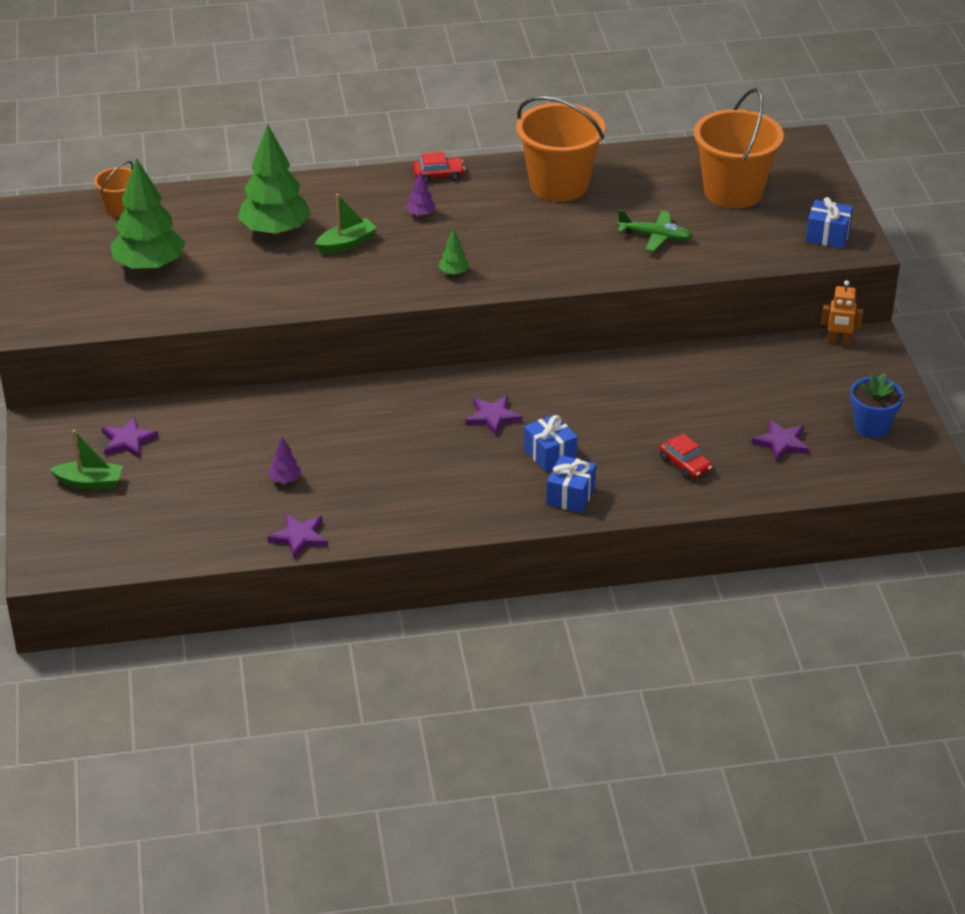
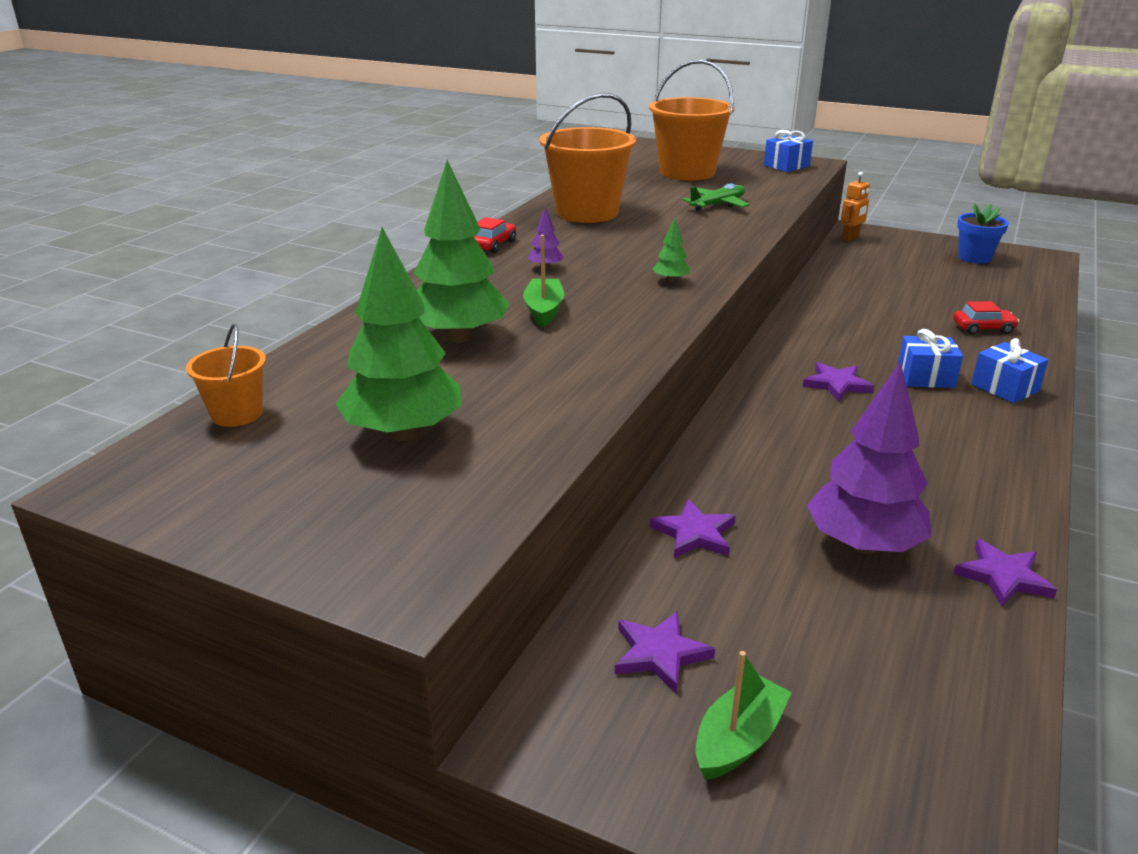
camera: 55 degrees left, 10 degrees down
(285, 480) = (863, 545): purple tree -> purple tree, size x2.39
(781, 443) = (975, 288): purple star -> purple star (694, 534)

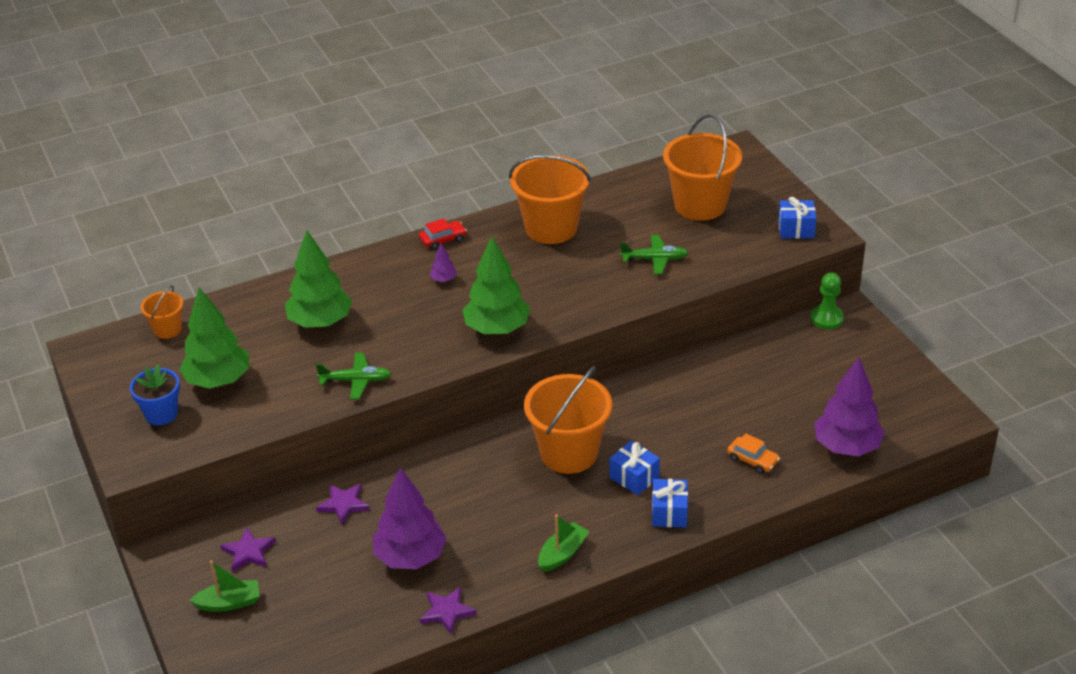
camera: 40 degrees right, 10 degrees up
(544, 311) = (390, 321): green boat -> green boat (562, 554)
(596, 366) = (356, 381): none -> green plane
(670, 280) = (497, 329): green tree -> green tree, size x2.39
(837, 384) = (569, 453): purple star -> orange bucket
(850, 238) = (826, 318): orange robot -> green pawn
(974, 258) = (889, 390): blue flower pot -> blue flower pot (161, 414)
(983, 328) = (752, 460): red car -> orange car
(1023, 296) = (846, 447): none -> purple tree

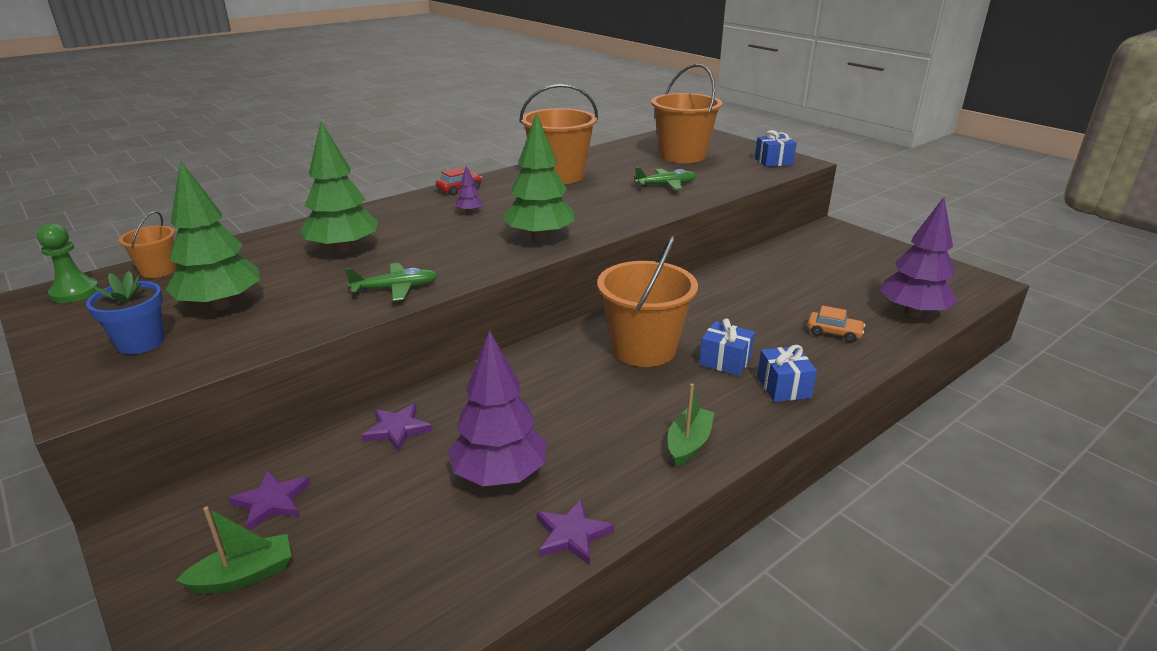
camera: 15 degrees left, 10 degrees down
(826, 318) = (816, 233): green pawn -> green pawn (75, 292)

